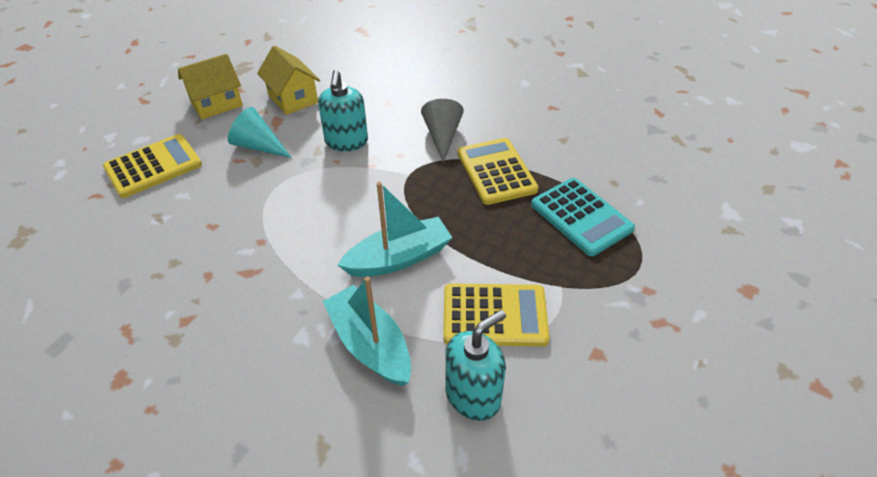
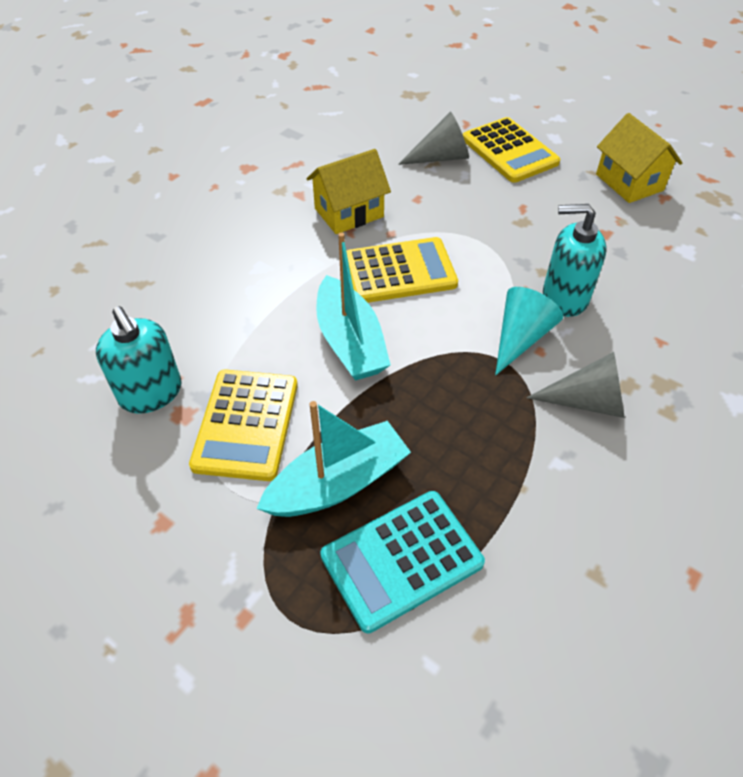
camera: 95 degrees right, 5 degrees up
(150, 211) = (441, 157): none -> grey cone
(258, 146) = (550, 221): turquoise cone -> turquoise cone (520, 338)
(293, 98) = (653, 245): yellow house -> yellow house (349, 213)
(370, 345) = (237, 315): turquoise boat -> turquoise boat (337, 483)
(496, 172) = (507, 460): yellow calculator -> yellow calculator (399, 271)

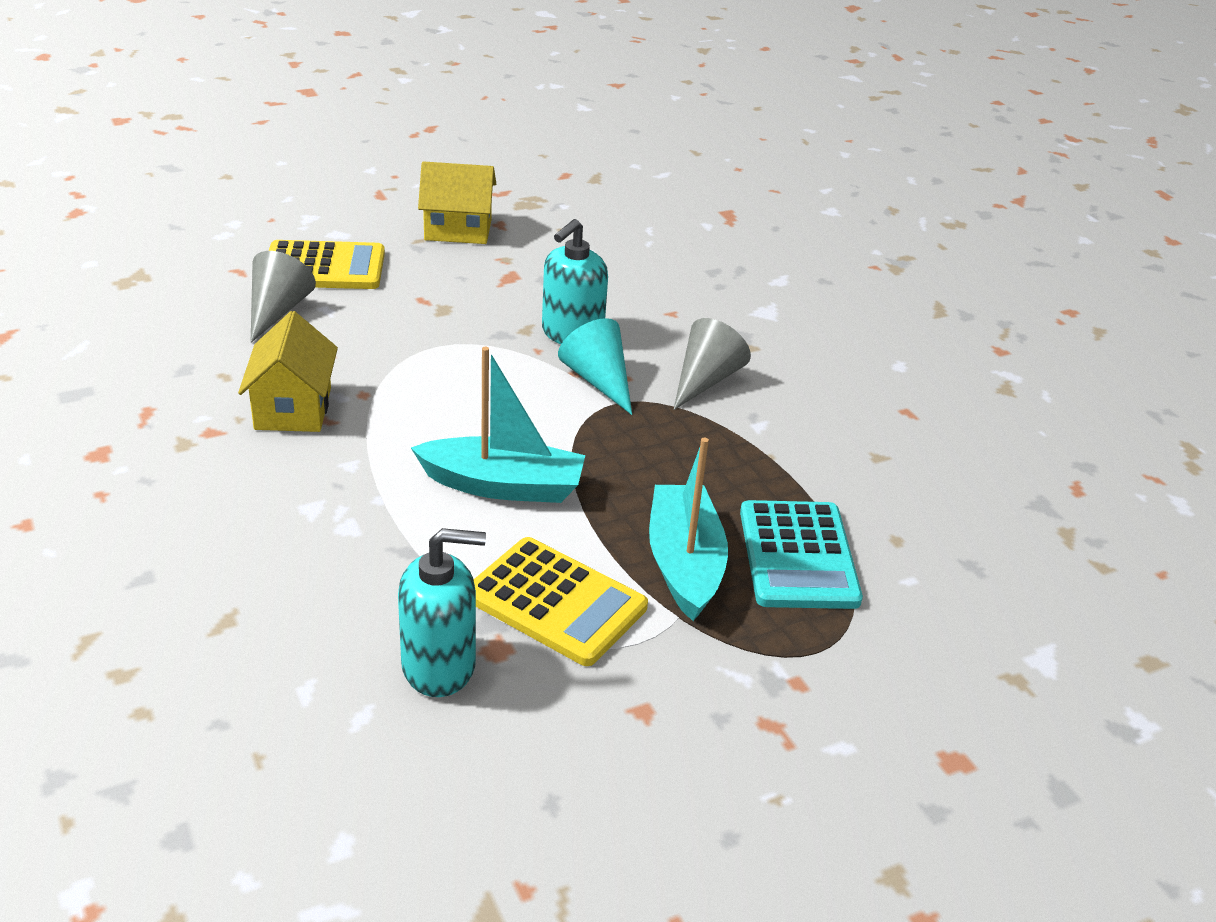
camera: 65 degrees left, 15 degrees down
(399, 271) = (431, 412): yellow calculator -> none

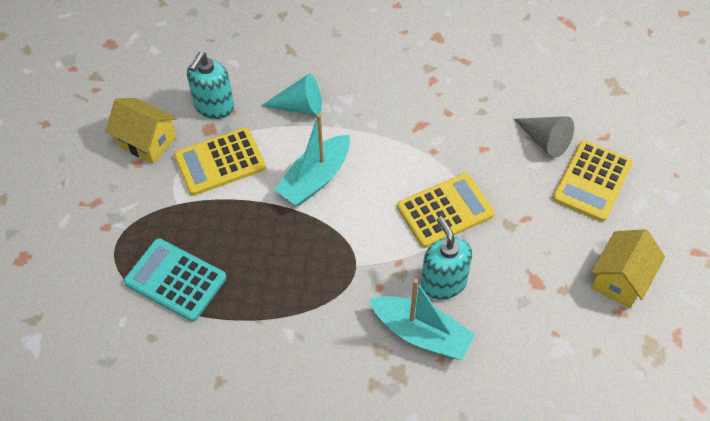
camera: 125 degrees right, 20 degrees up
(293, 408) = (435, 117): yellow house -> yellow house (147, 142)
(462, 359) = (445, 210): none -> yellow calculator
(599, 380) = (383, 271): turquoise cone -> turquoise cone (299, 107)
(684, 564) = (206, 226): turquoise boat -> turquoise boat (421, 334)
(705, 380) = (351, 331): grey cone -> none

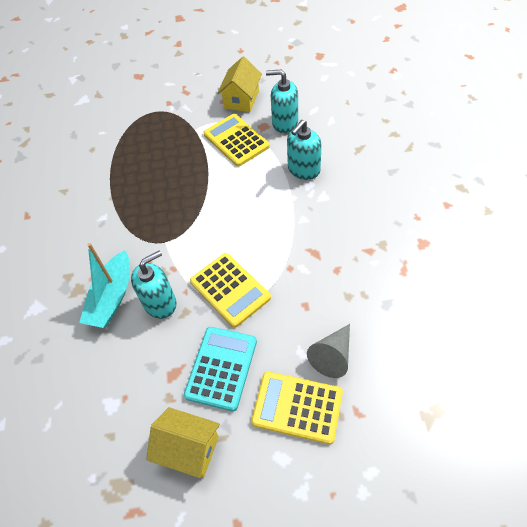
camera: 80 degrees right, 0 degrees up
(175, 280) = (135, 147): turquoise calculator -> turquoise calculator (221, 368)
(299, 107) = (303, 170): turquoise cone -> turquoise soap dispenser
(315, 179) = (237, 197): turquoise boat -> none

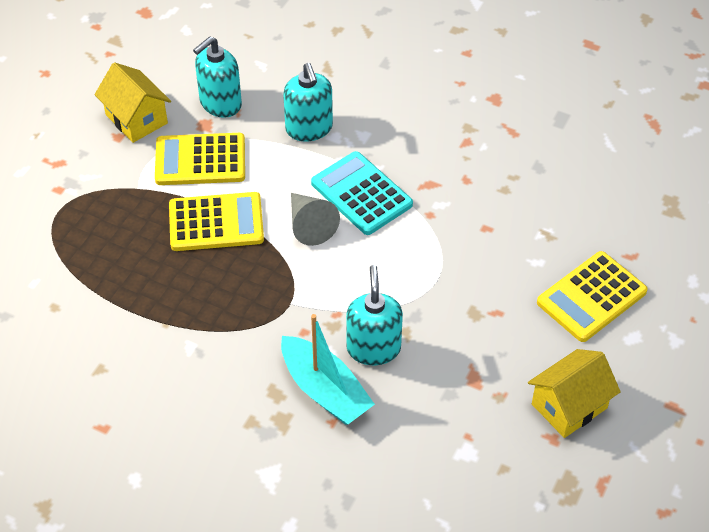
camera: 60 degrees left, 5 degrees down
(221, 368) = (501, 334): turquoise calculator -> turquoise calculator (361, 194)
(230, 289) = (412, 278): yellow calculator -> yellow calculator (216, 222)
(332, 355) = (559, 240): grey cone -> grey cone (309, 225)

